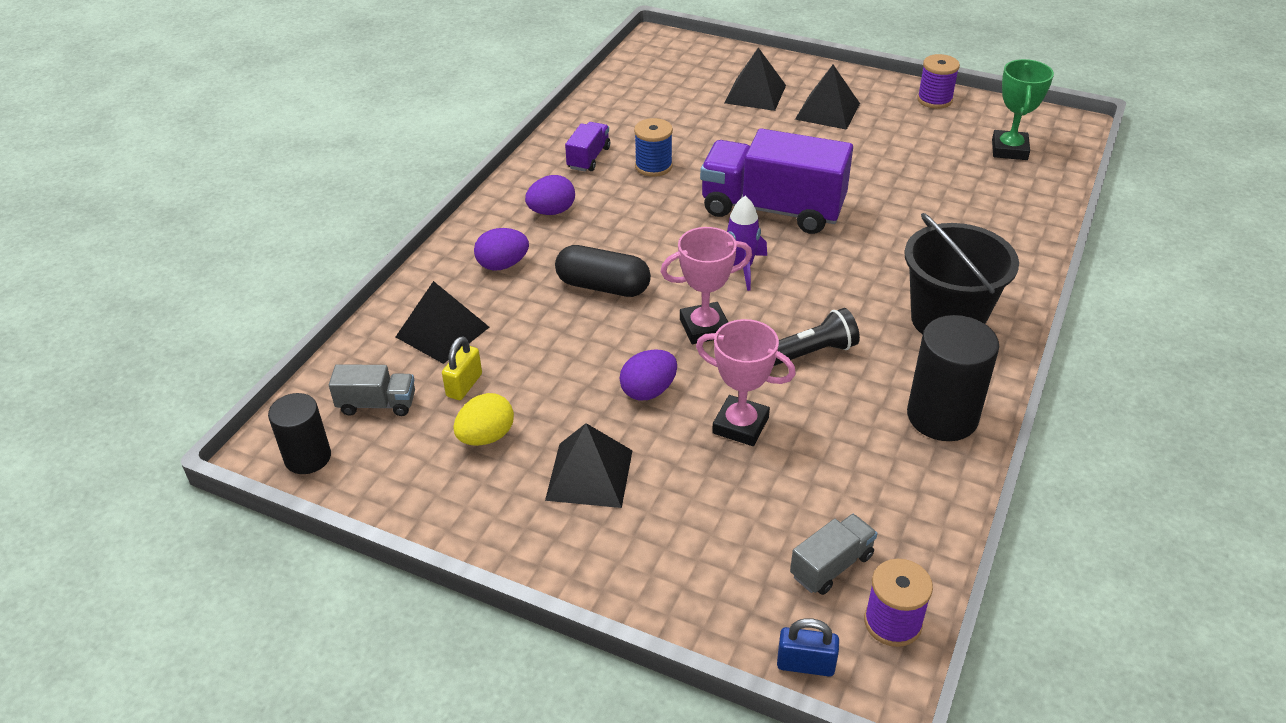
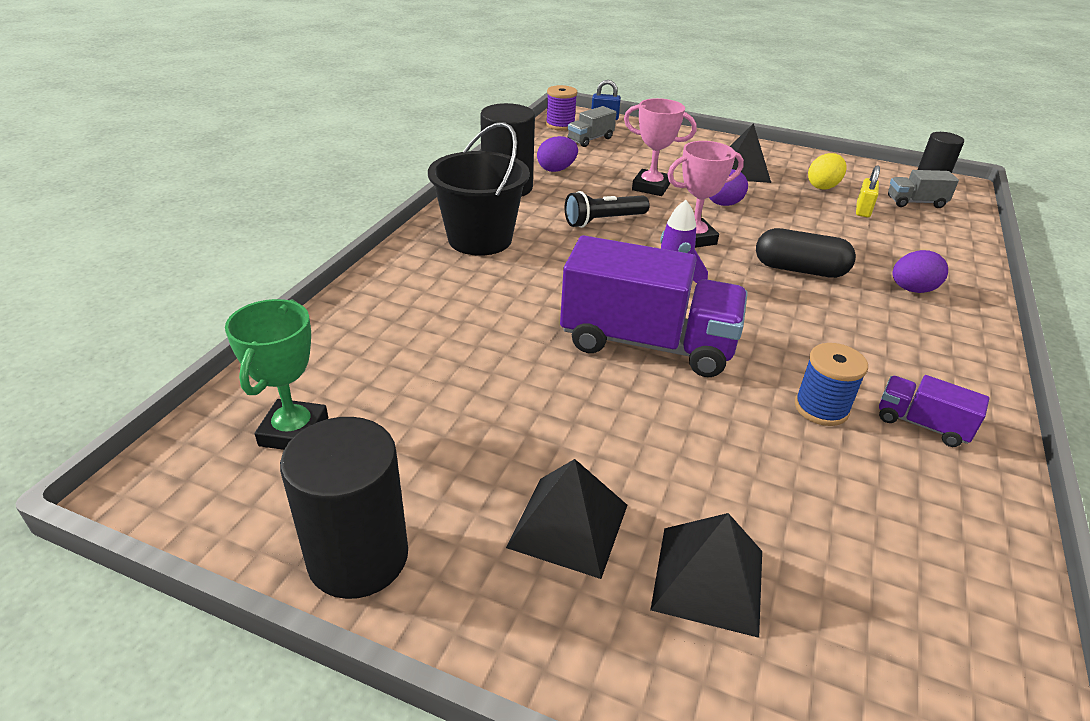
camera: 175 degrees right, 5 degrees down
(442, 332) = (914, 240): black pyramid -> none
(551, 211) = (909, 345): purple egg -> purple egg (556, 169)
(588, 158) = (921, 424): purple truck -> purple truck turned 105 degrees clockwise
(934, 100) = (358, 557): purple spool -> black cylinder

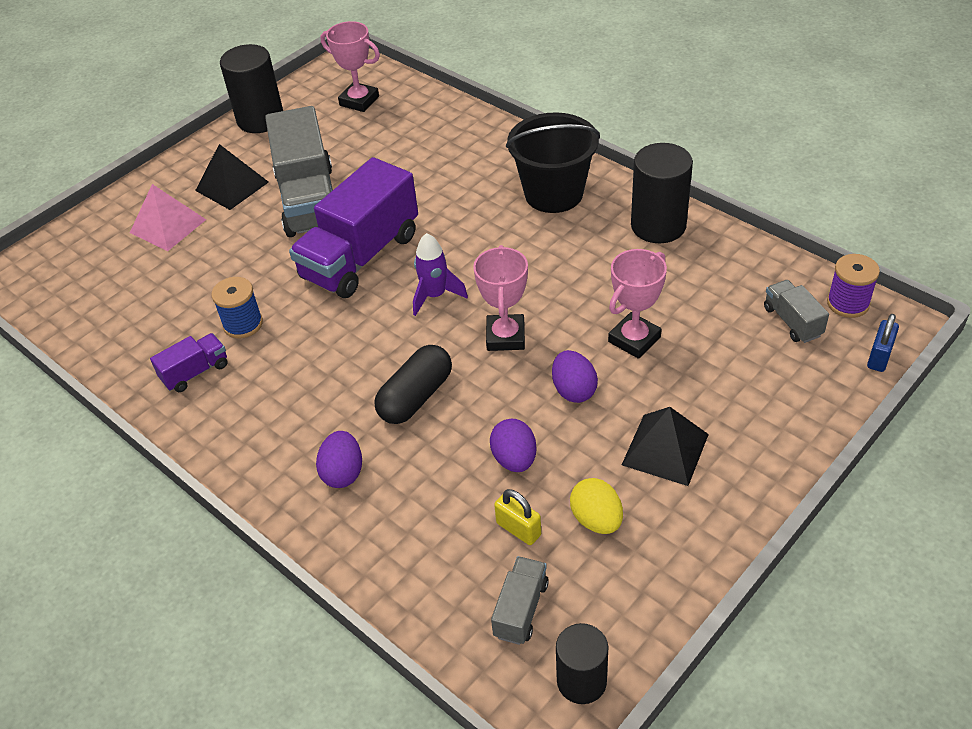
camera: 115 degrees right, 10 degrees up
(294, 432) = (359, 101): green trophy -> pink trophy
(556, 169) = (699, 271): purple egg -> purple egg (514, 459)
(565, 418) = (309, 200): none -> grey truck
(603, 221) = (563, 280): black flashlight -> none
(708, 579) = (168, 226): black pyramid -> pink pyramid

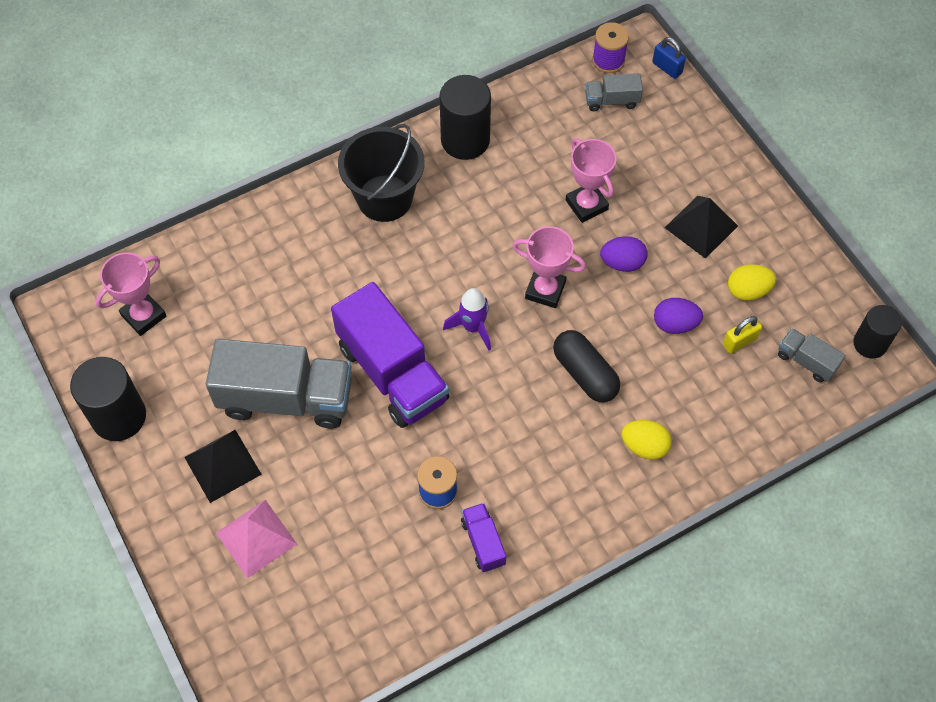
camera: 75 degrees left, 15 degrees up
(343, 473) = (644, 446): purple egg -> yellow egg

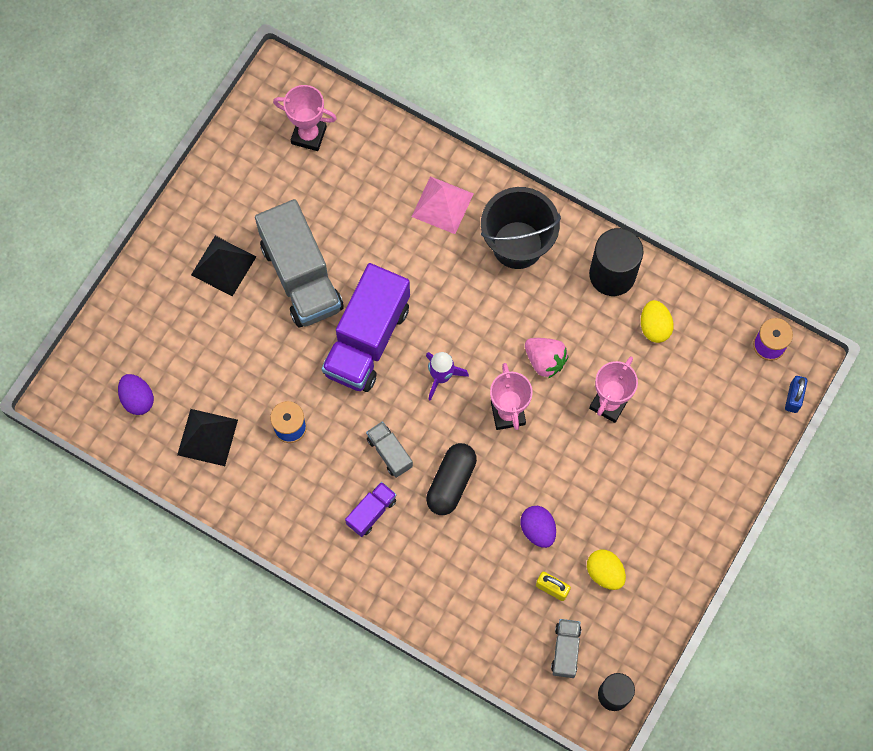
camera: 60 degrees right, 10 degrees up
(119, 416) = (220, 171): black cylinder -> none
(256, 538) = (182, 322): pink pyramid -> pink pyramid (442, 205)
(483, 542) = (268, 482): purple truck -> purple truck (371, 512)
(512, 234) = (545, 360): none -> pink strawberry
(612, 101) = (728, 370): grey truck -> grey truck (389, 452)
(622, 263) = (570, 460): purple egg -> purple egg (137, 399)
(644, 446) = (414, 559): yellow egg -> yellow egg (654, 327)
(701, 226) = (645, 505): black pyramid -> black pyramid (207, 437)

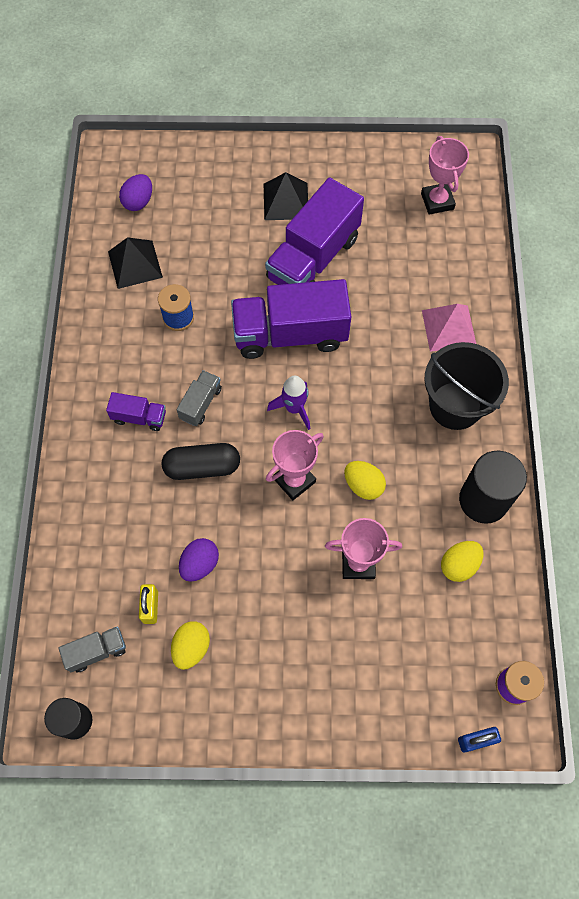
camera: 60 degrees right, 5 degrees down
(301, 276) = (313, 258): grey truck -> purple truck
(545, 360) = (363, 485): pink strawberry -> yellow egg

